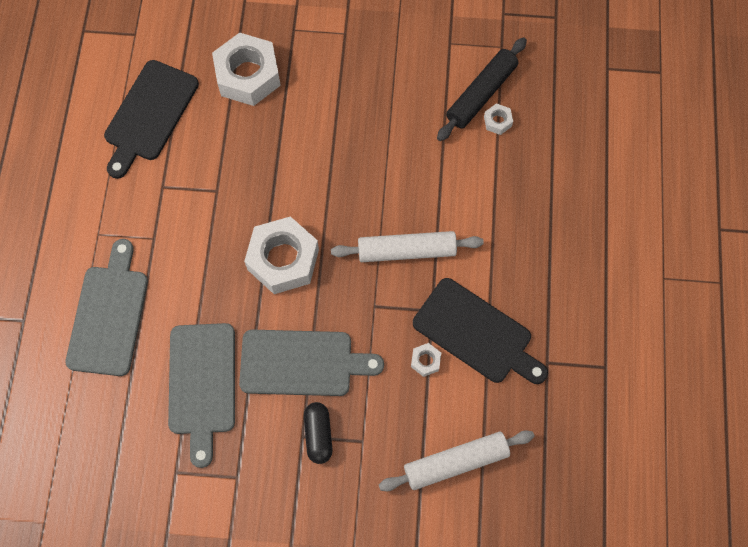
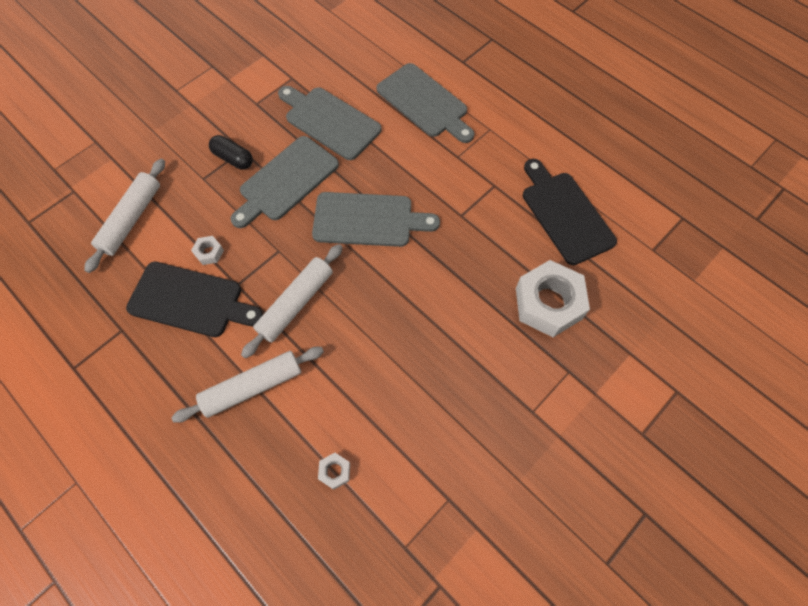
camera: 130 degrees right, 5 degrees down
(283, 260) = (368, 220): white nut -> grey cutting board
(476, 333) = (190, 300): black cutting board -> black cutting board turned 150 degrees counterclockwise
(481, 94) = (373, 481): black rolling pin -> none
(495, 223) = (253, 387): none -> white rolling pin

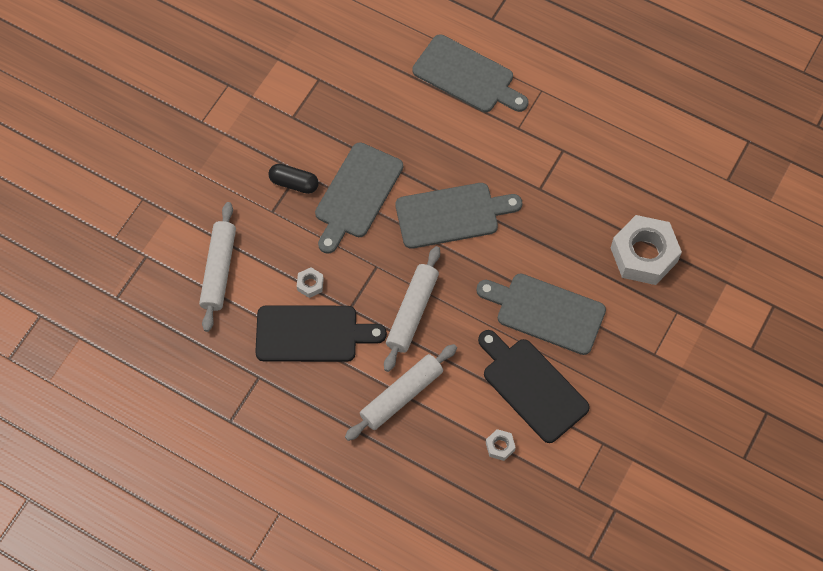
camera: 15 degrees left, 0 degrees up
(329, 121) = (376, 119): grey cutting board -> grey cutting board (545, 312)
(565, 214) = (637, 163): black cutting board -> black cutting board (532, 386)

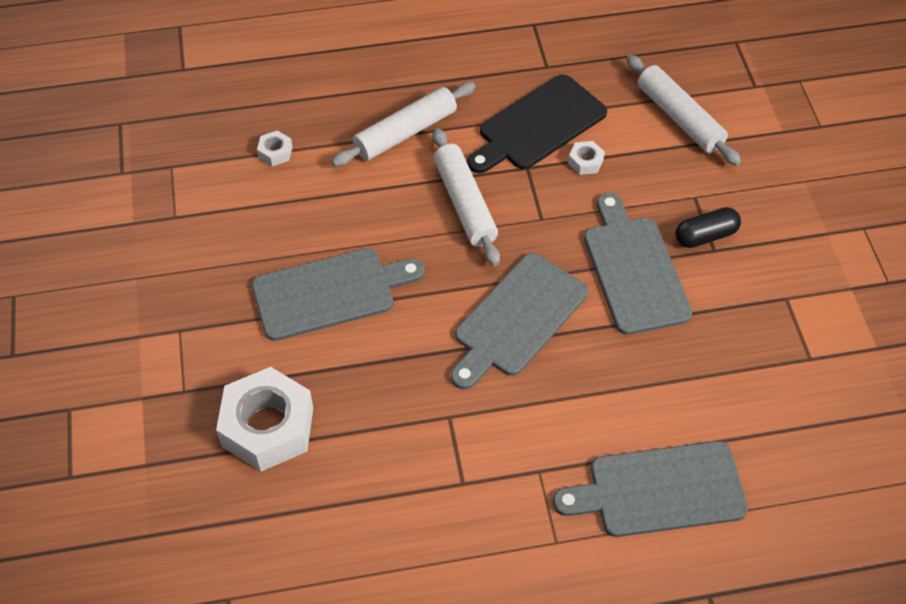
camera: 140 degrees right, 10 degrees down
(401, 395) = (405, 132): white rolling pin -> white rolling pin turned 45 degrees clockwise
(532, 386) = (286, 218): black cutting board -> none

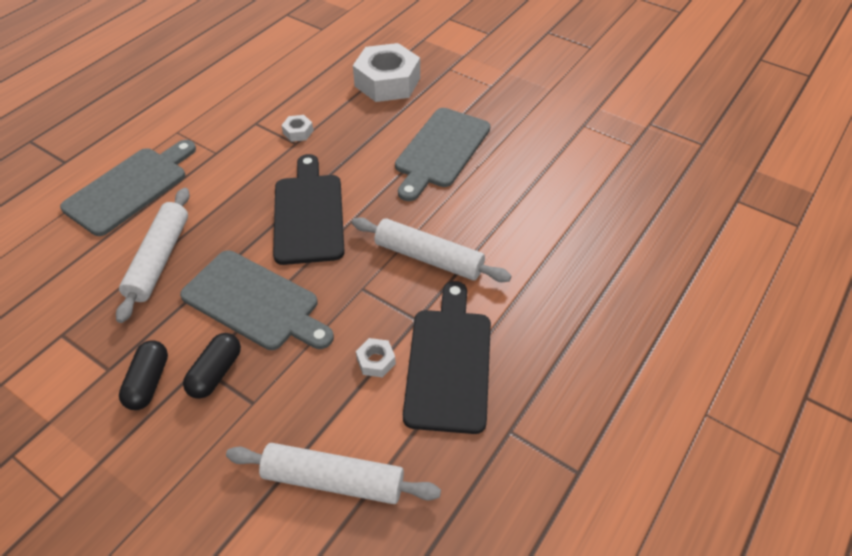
camera: 135 degrees right, 5 degrees down
(275, 152) = (593, 196): white nut -> white nut (298, 132)
(405, 132) = (536, 275): white rolling pin -> white rolling pin (159, 259)
(517, 319) = (308, 214): grey cutting board -> black cutting board
(760, 265) = (149, 382): none -> black capsule

